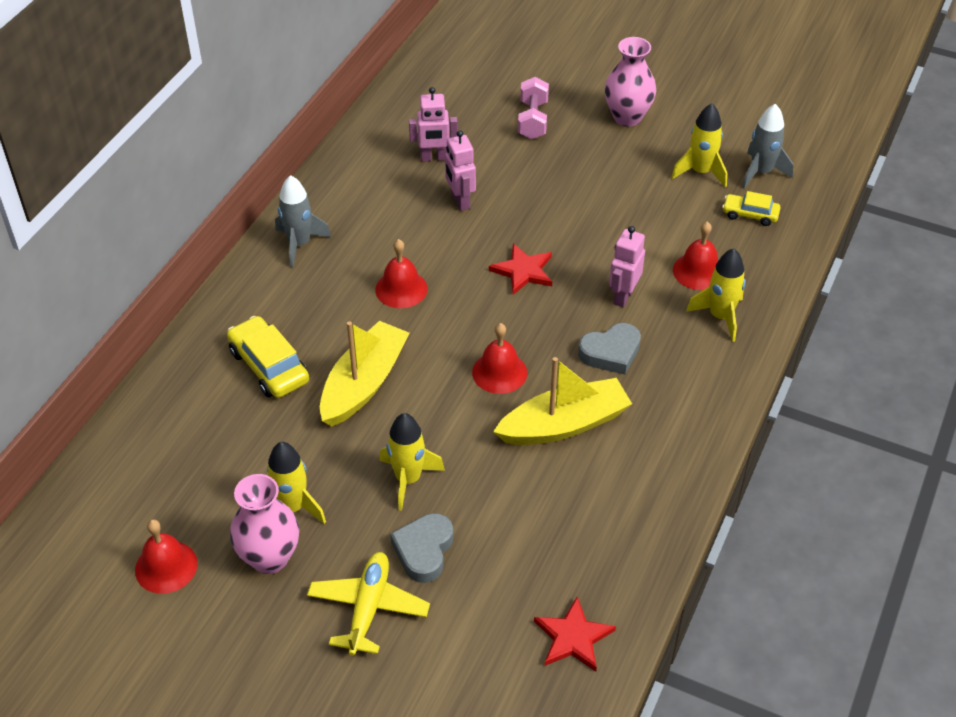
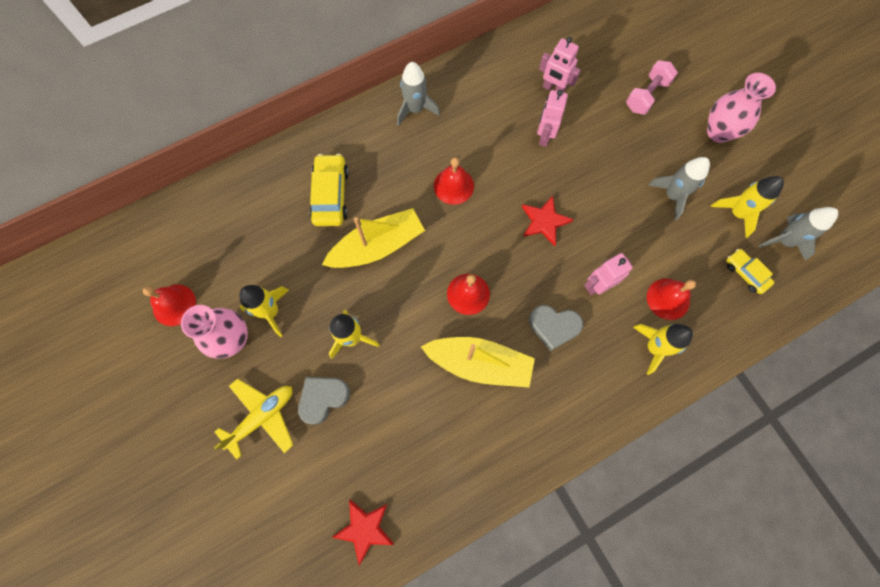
camera: 35 degrees right, 25 degrees up
(629, 188) = (672, 196): none -> grey rocket

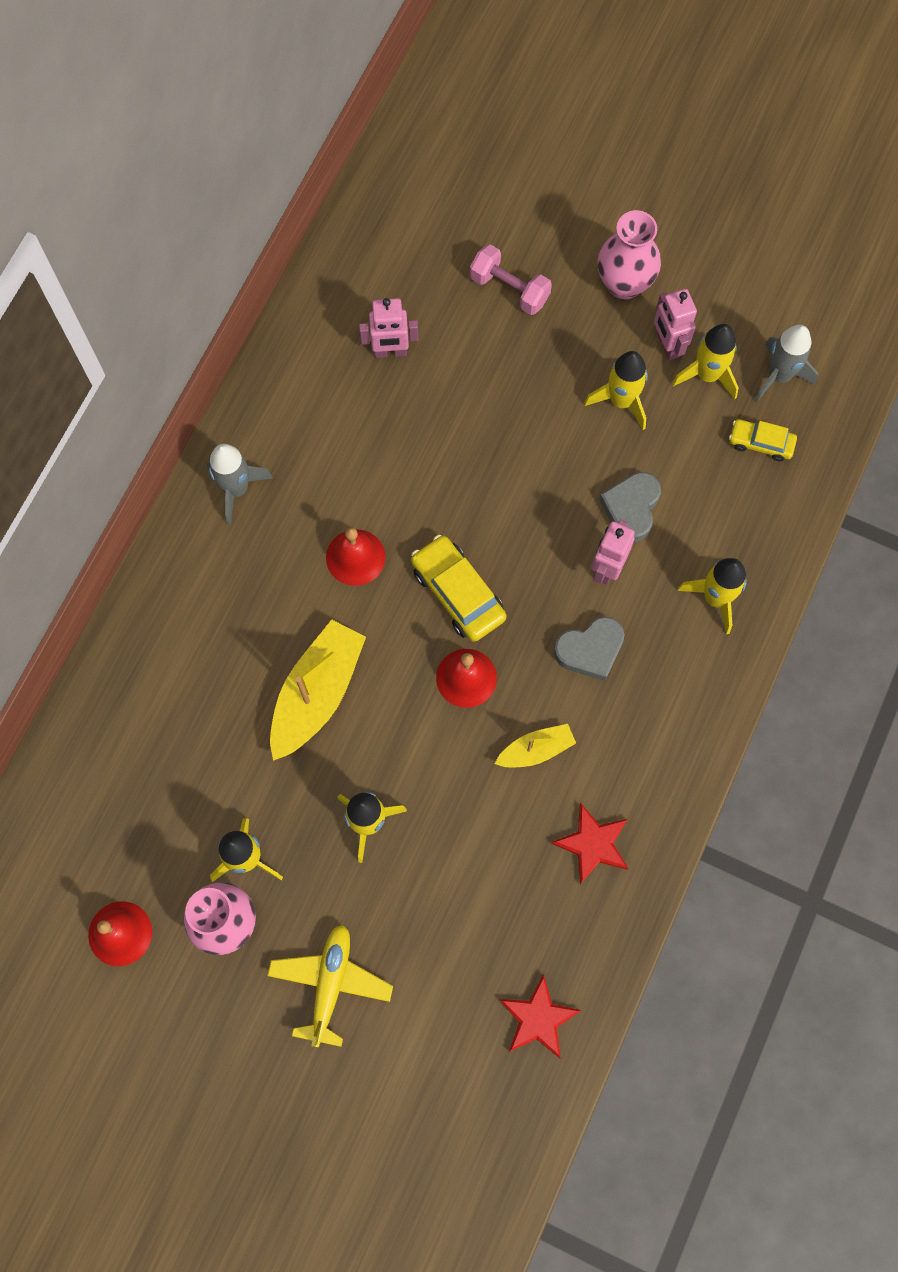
camera: 35 degrees left, 0 degrees up
(323, 398) = (386, 913): grey heart -> grey heart (631, 508)
(331, 195) = (211, 669): yellow car -> yellow car (458, 593)
(479, 363) = (536, 750): yellow boat -> yellow boat, size x0.54
(544, 136) = (422, 422): pink robot -> pink robot (667, 345)
(544, 221) = (494, 530): red star -> red star (593, 844)
(646, 95) = (509, 289): pink dumbbell -> pink dumbbell turned 60 degrees counterclockwise
(668, 299) = (695, 531): red bell -> none
(672, 196) = (621, 401): grey rocket -> yellow rocket

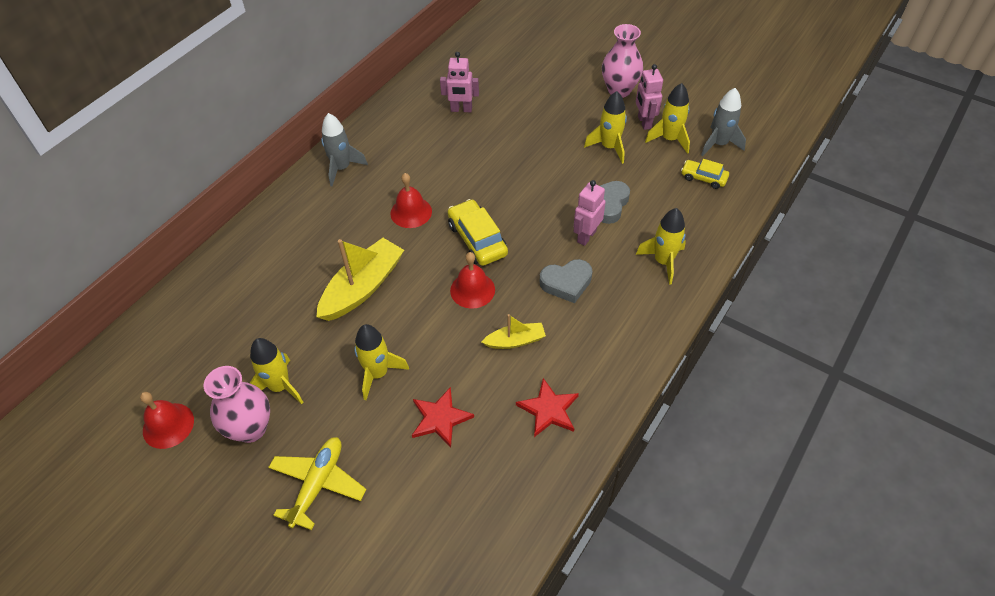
camera: 10 degrees right, 20 degrees down
(509, 289) = (544, 86): pink dumbbell -> none
(538, 1018) = (481, 535): red star -> red star (440, 418)

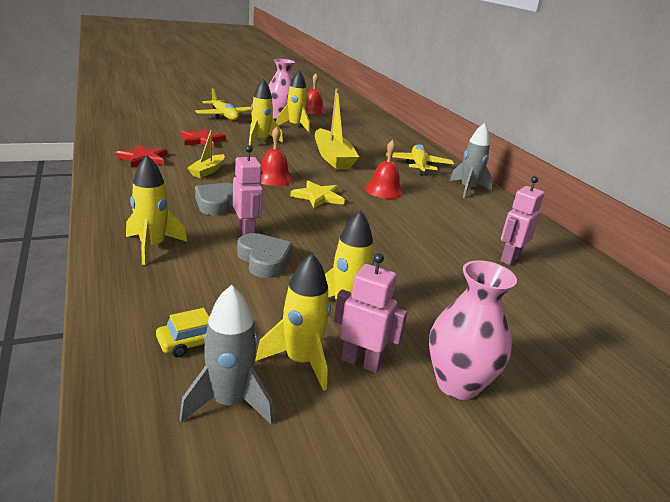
camera: 120 degrees right, 25 degrees down
(309, 221) = (418, 165): none -> yellow plane
(477, 239) = (318, 197): yellow car -> yellow star

